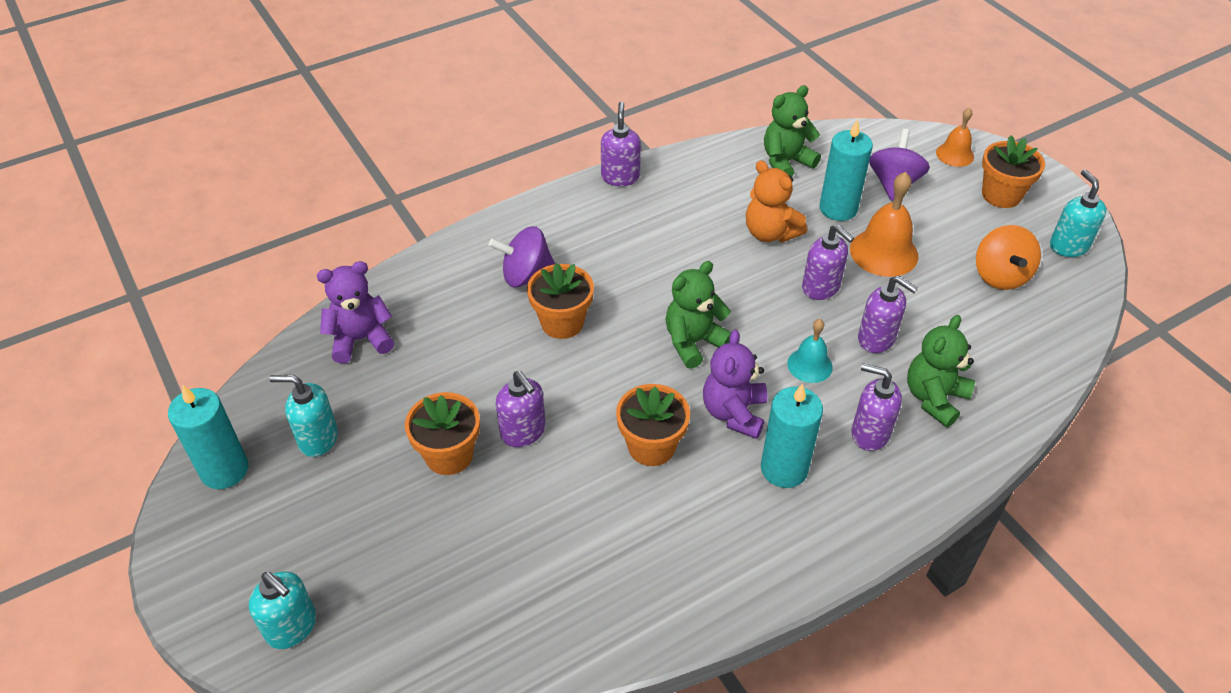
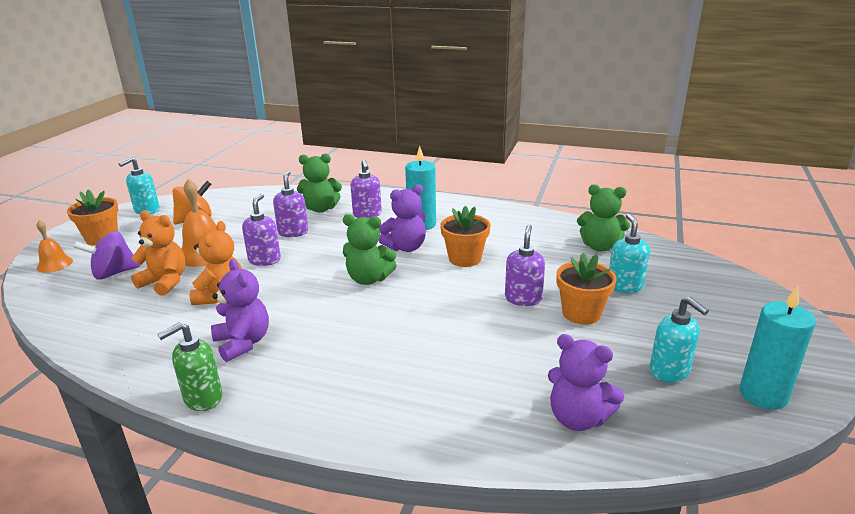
camera: 130 degrees left, 20 degrees down
(292, 627) = (744, 298): turquoise soap dispenser -> turquoise soap dispenser (625, 286)
(526, 275) = (394, 376): purple spinning top -> none
(562, 322) = (419, 332): orange flower pot -> none
(620, 177) = (202, 398): purple soap dispenser -> green soap dispenser
(671, 218) = (243, 343): none -> purple teddy bear
(786, 162) = (112, 323): green teddy bear -> green teddy bear (600, 246)
(809, 365) = (339, 241): turquoise bell -> none
(838, 208) = (165, 282): turquoise candle -> orange teddy bear

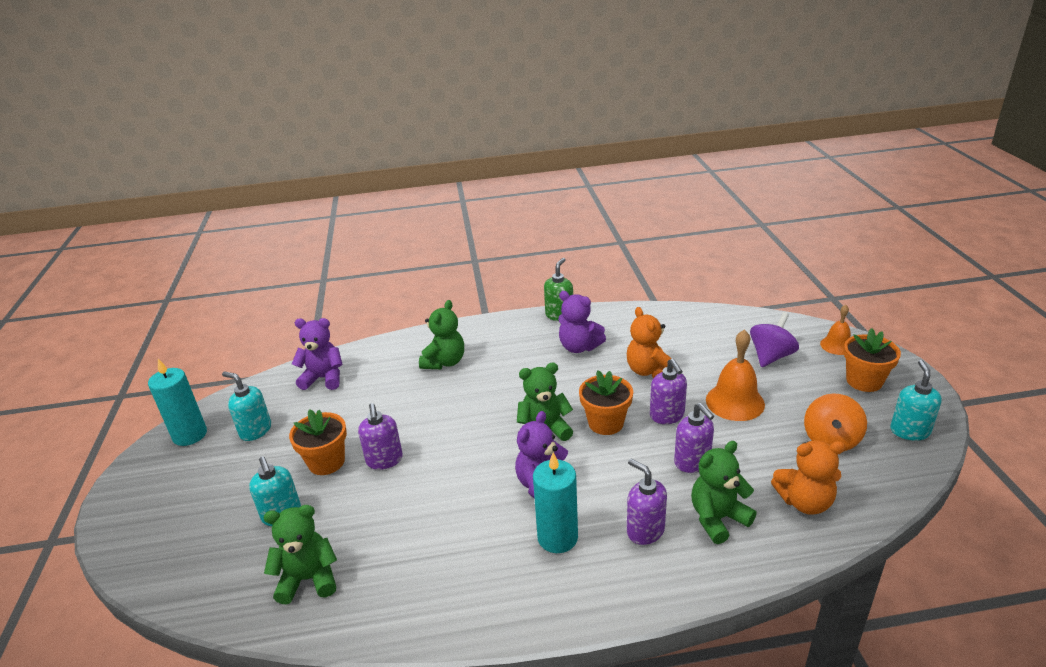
camera: 155 degrees right, 5 degrees up
(165, 282) = (714, 365): orange teddy bear -> orange teddy bear (804, 502)
(405, 382) = (444, 362): none -> green teddy bear
(465, 258) = (466, 493): orange flower pot -> orange flower pot (606, 423)

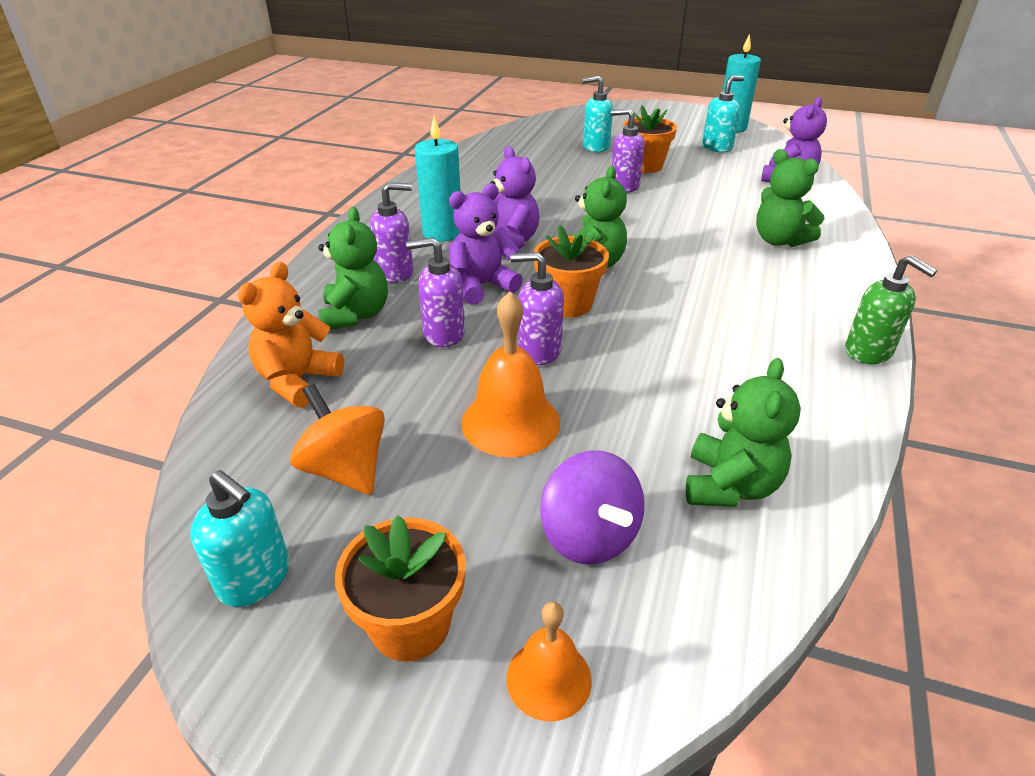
camera: 115 degrees right, 5 degrees up
(308, 579) = (519, 148): green teddy bear -> green teddy bear (730, 486)
(579, 347) = (757, 339): purple teddy bear -> purple teddy bear (482, 286)
(649, 370) = (651, 377): orange teddy bear -> none

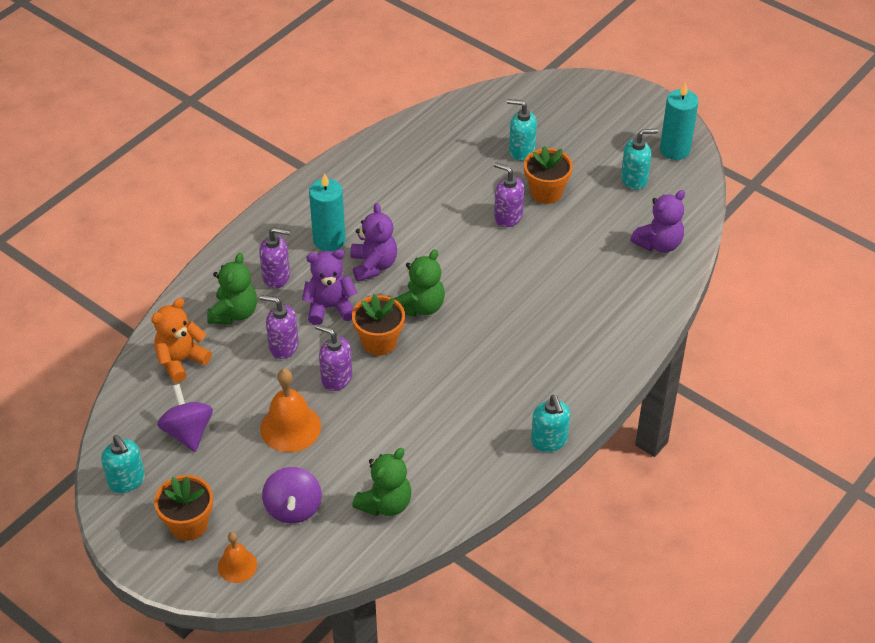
camera: 20 degrees right, 10 degrees up
(345, 469) = (188, 432): orange spinning top -> purple spinning top
(779, 240) = (583, 319): green teddy bear -> none
(868, 352) = (549, 441): green soap dispenser -> turquoise soap dispenser

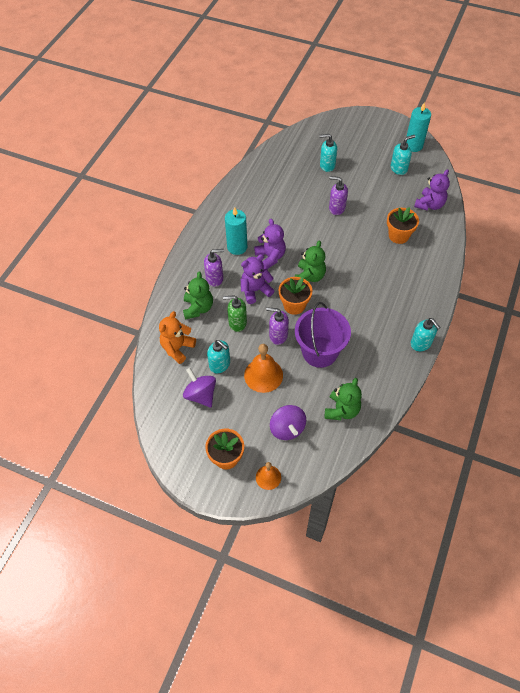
camera: 15 degrees left, 10 degrees up
(127, 481) = (175, 438): turquoise soap dispenser -> turquoise soap dispenser (220, 364)
(283, 346) = (237, 323): purple soap dispenser -> green soap dispenser
(388, 416) = (320, 352): none -> purple bucket
(546, 192) = (352, 188): orange flower pot -> orange flower pot (398, 235)

